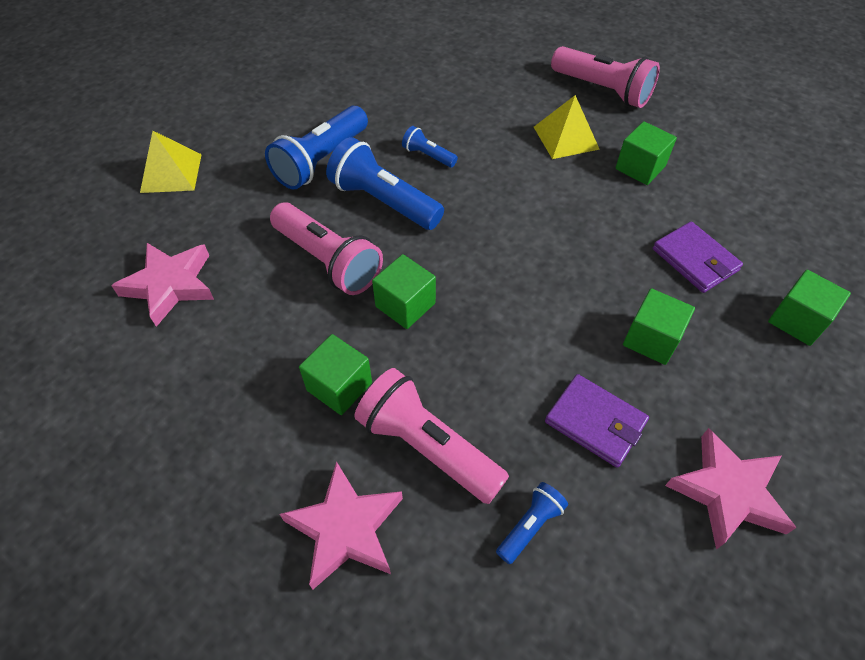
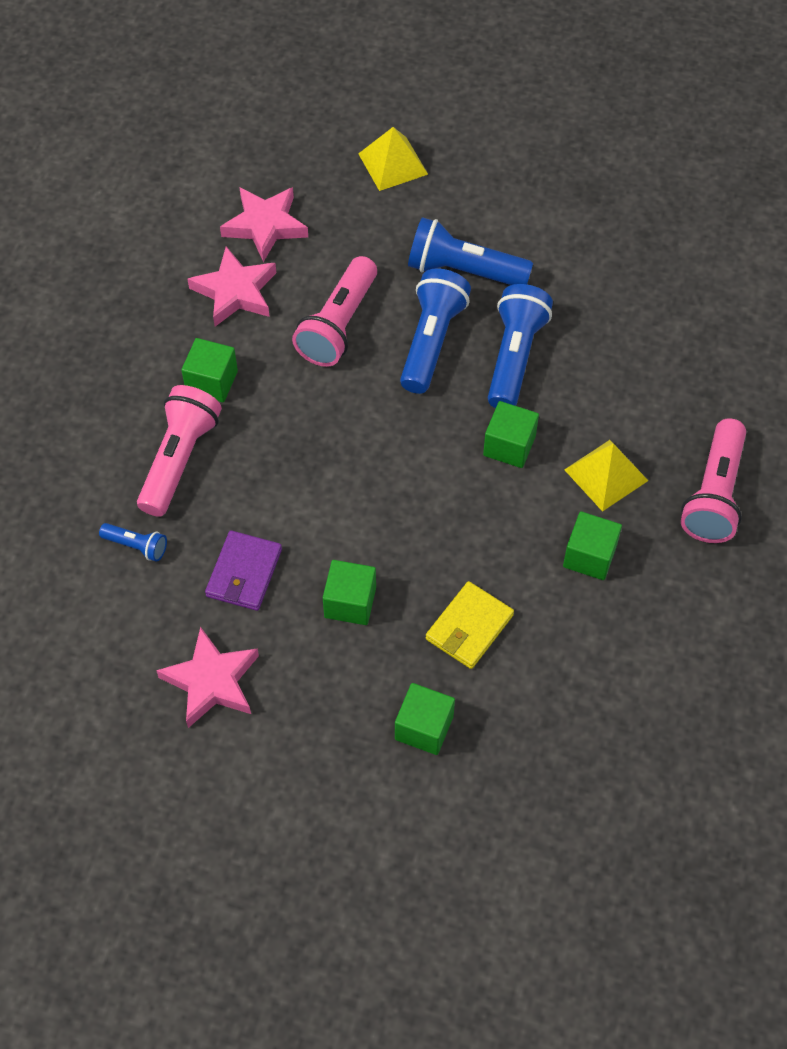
camera: 70 degrees right, 5 degrees up
(345, 529) = (96, 429): pink star -> pink star (235, 292)
(405, 305) = (312, 400): green cube -> green cube (509, 446)
(428, 156) = (514, 357): blue flashlight -> blue flashlight, size x2.00
(695, 260) = (469, 627): purple wallet -> yellow wallet

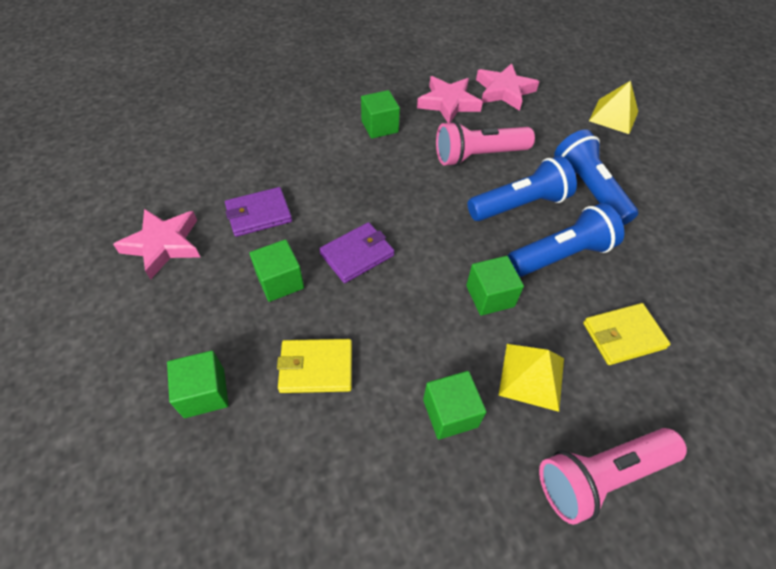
camera: 50 degrees right, 5 degrees down
(136, 546) = (238, 157): blue flashlight -> none
(179, 459) = (314, 142): pink flashlight -> none
(373, 518) = (357, 254): none -> purple wallet
(625, 381) = (623, 335): none -> yellow wallet

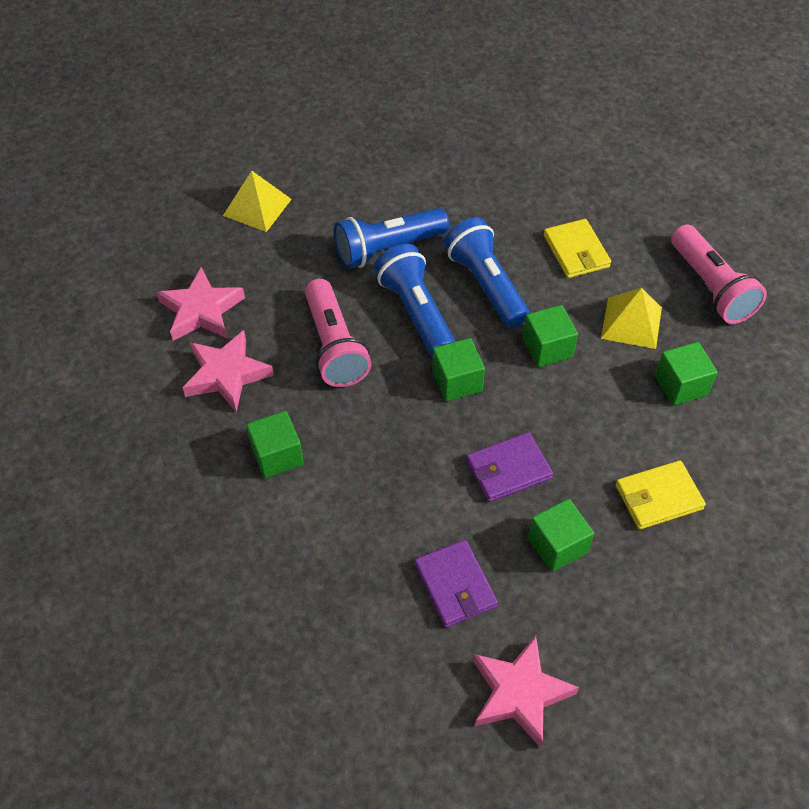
camera: 90 degrees left, 0 degrees up
(204, 393) = (707, 597): green cube -> green cube (457, 381)
(316, 367) = (658, 497): yellow wallet -> yellow wallet turned 75 degrees clockwise
(357, 254) = (508, 469): purple wallet -> purple wallet turned 75 degrees counterclockwise

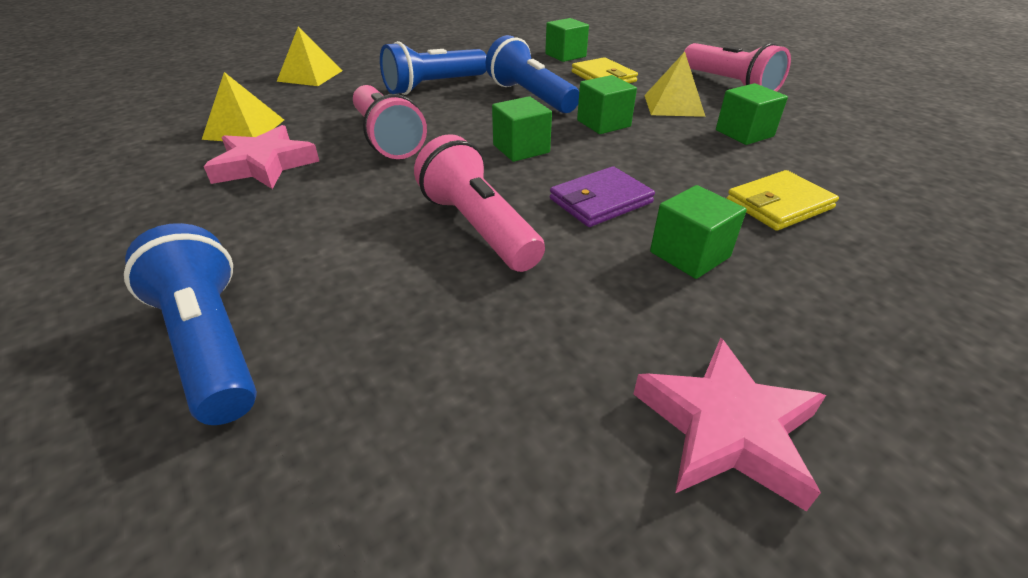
camera: 10 degrees left, 15 degrees down
(201, 310) = (244, 129): pink star -> yellow pyramid
(277, 455) = (320, 216): green cube -> green cube (565, 55)
(401, 488) = (478, 227): none -> pink flashlight
(416, 312) = (468, 114): blue flashlight -> blue flashlight (211, 343)
(455, 585) = (574, 308): purple wallet -> none

